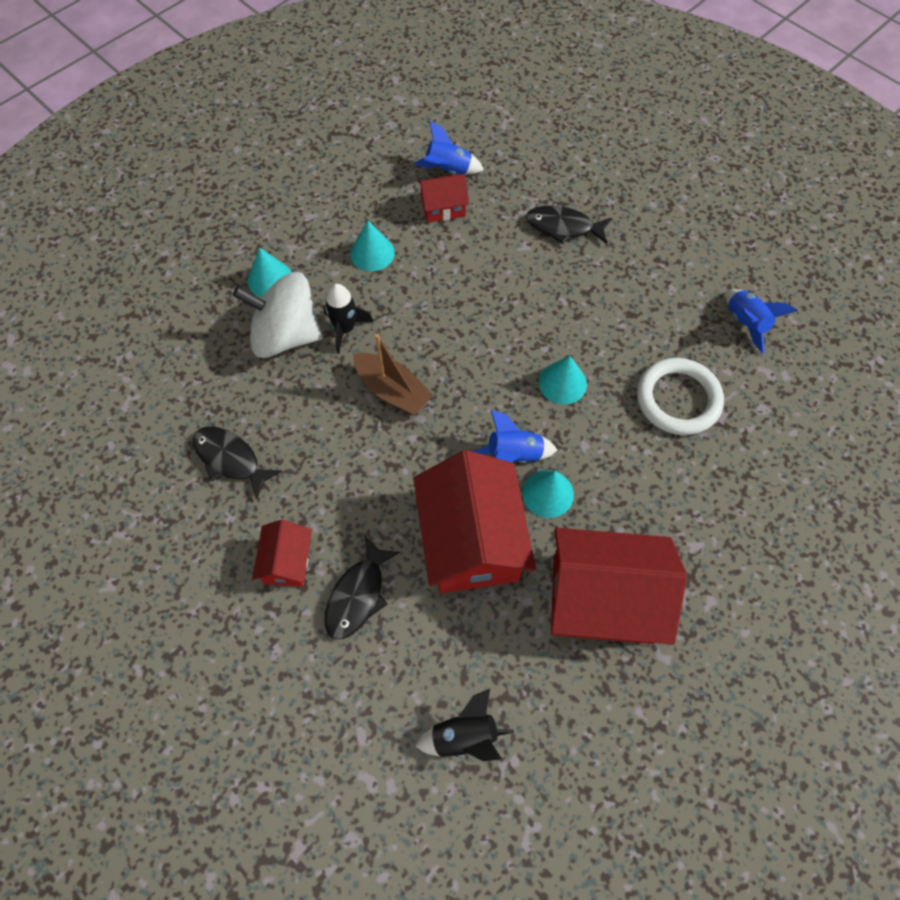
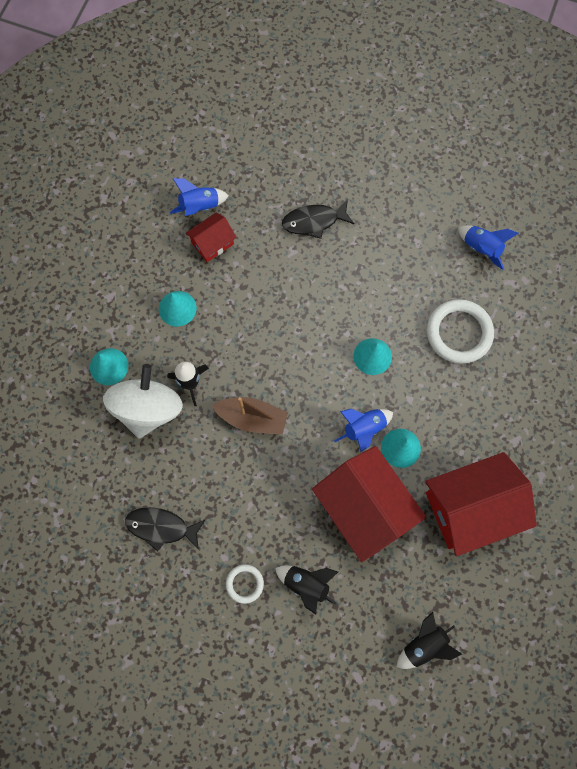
camera: 25 degrees left, 10 degrees up
(286, 335) = (148, 409): white spinning top -> white spinning top turned 120 degrees clockwise
(287, 561) = (244, 583): red house -> white ring
(358, 595) = (306, 584): black fish -> black rocket

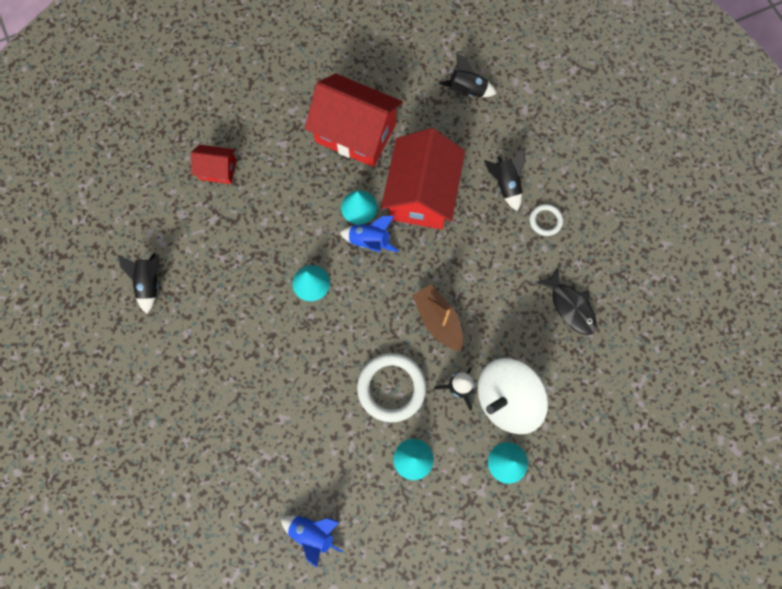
camera: 135 degrees left, 0 degrees up
(212, 243) = (334, 488): red house -> red house (218, 170)
(313, 221) = (240, 427): black fish -> none
(459, 333) = (236, 241): white ring -> white ring (391, 388)
(481, 248) = (150, 283): blue rocket -> black rocket

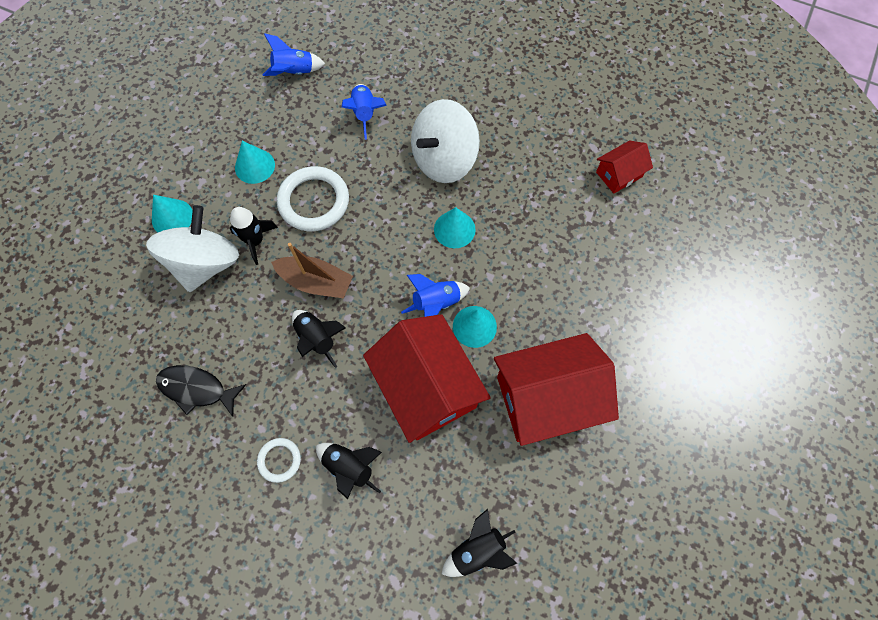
camera: 140 degrees right, 5 degrees down
(150, 283) = (581, 132): black rocket -> black rocket (317, 339)
(218, 170) = (631, 258): red house -> red house (619, 174)
(268, 344) = (444, 160): none -> white spinning top
(290, 437) = (364, 114): none -> blue rocket

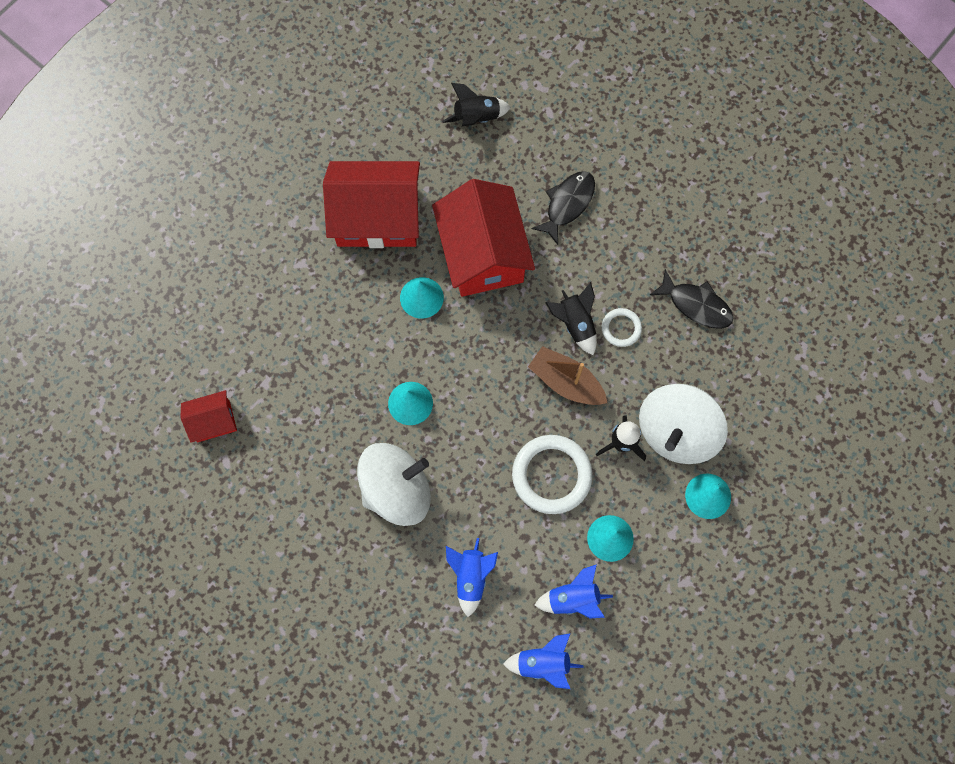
camera: 165 degrees left, 5 degrees up
(279, 460) = (628, 225): white ring -> white ring (621, 328)
(350, 467) = (567, 204): black rocket -> black fish
(436, 303) = (451, 329): blue rocket -> blue rocket (573, 598)

